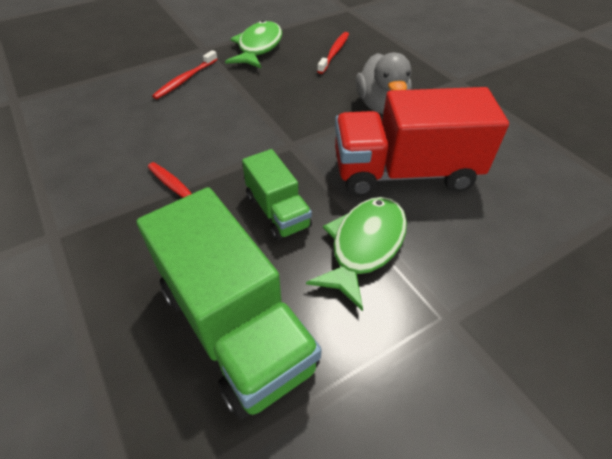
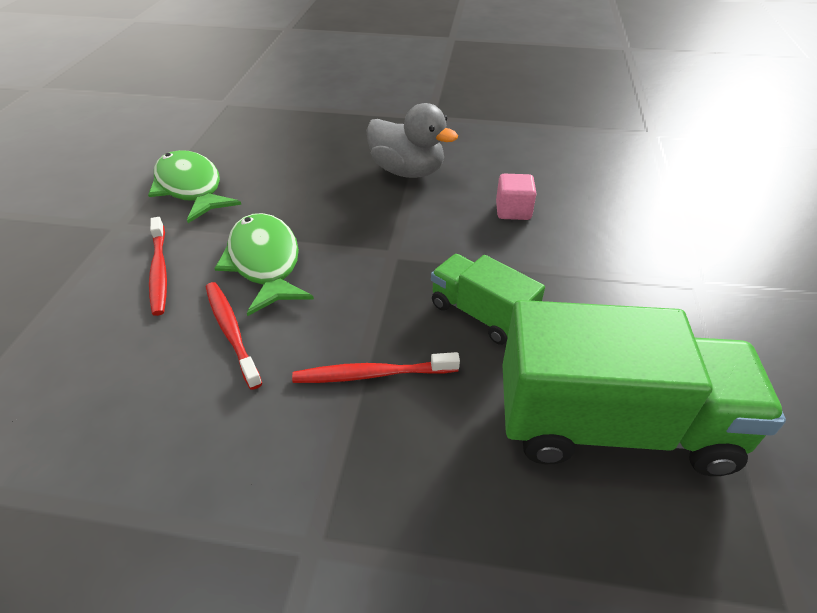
camera: 50 degrees left, 5 degrees down
(277, 211) = (481, 314): green truck -> green truck turned 150 degrees counterclockwise
(334, 52) = (285, 149): red toothbrush -> red toothbrush (231, 331)
(364, 246) = (581, 284): green fish -> green fish (265, 263)
(404, 172) = (513, 211): red truck -> pink cube

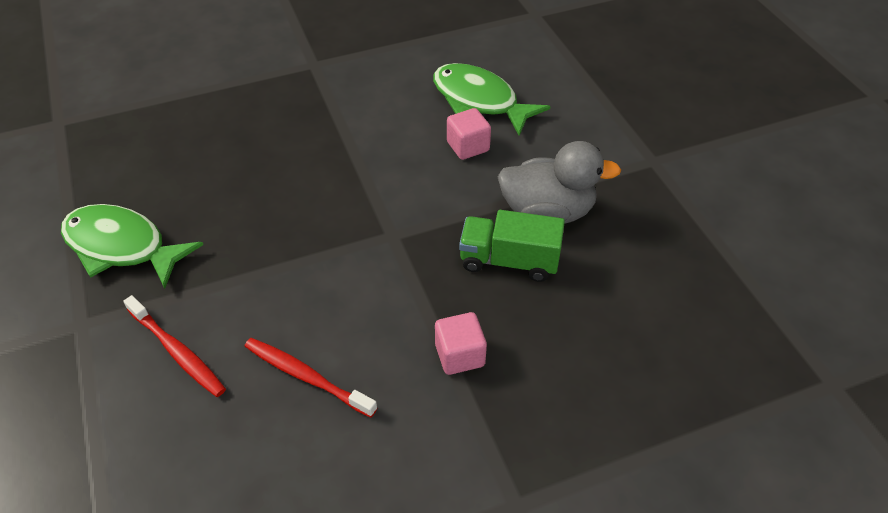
camera: 30 degrees left, 5 degrees up
(265, 263) = (279, 296): green fish -> green fish (479, 101)
(371, 374) = (459, 355): red toothbrush -> pink cube
(407, 171) = (339, 139): grey duck -> grey duck (547, 212)
(613, 425) = (660, 309): green truck -> none

